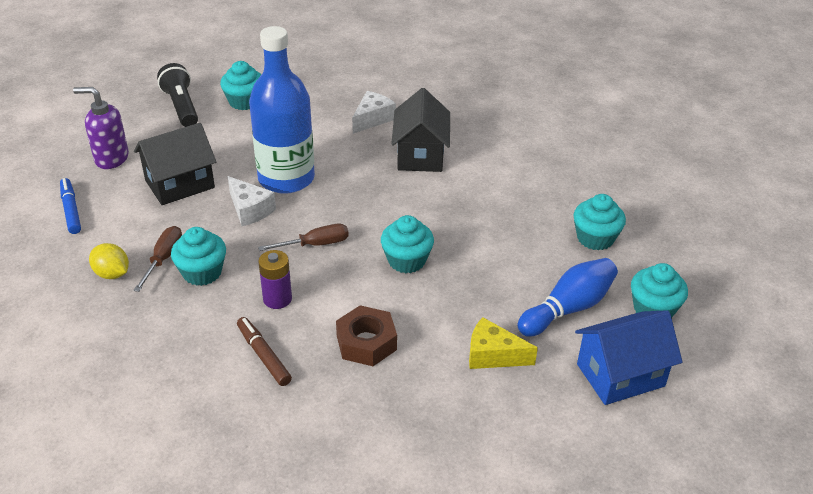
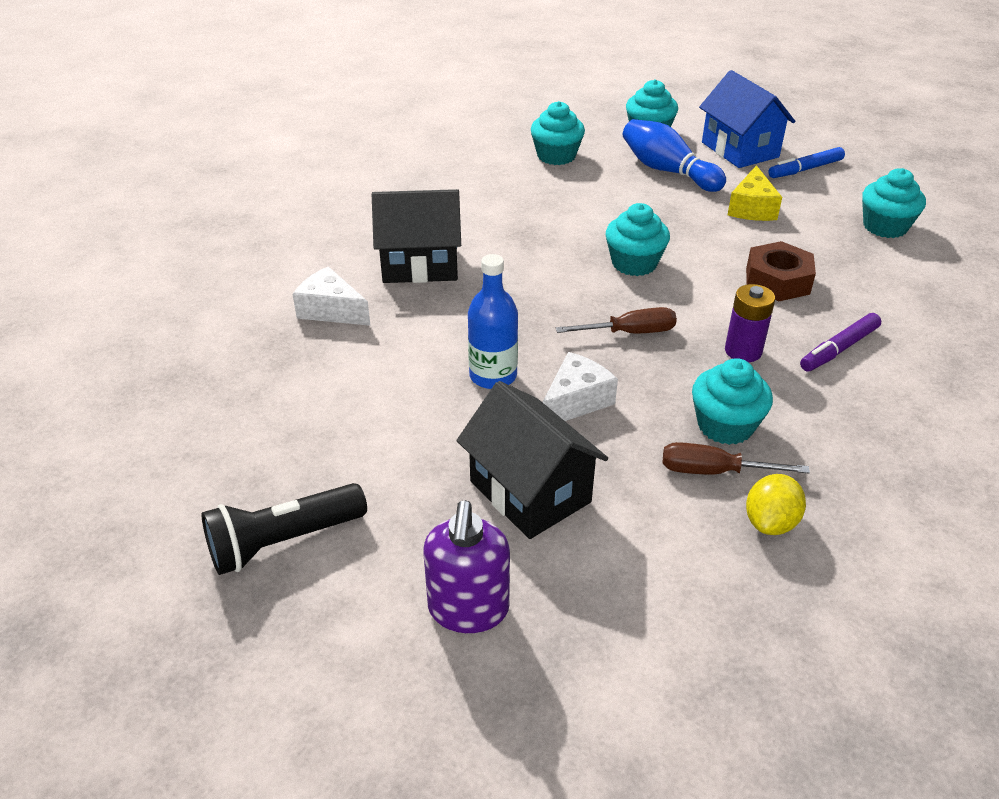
camera: 95 degrees left, 0 degrees up
(71, 210) = (637, 626): blue marker -> blue marker (805, 169)
(244, 101) = (271, 455): turquoise cupcake -> turquoise cupcake (885, 227)
(264, 355) = (838, 349): brown marker -> purple marker
(286, 178) = (493, 376): blue bottle -> blue bottle, size x0.55
(315, 244) = (630, 332): brown screwdriver -> brown screwdriver turned 105 degrees clockwise

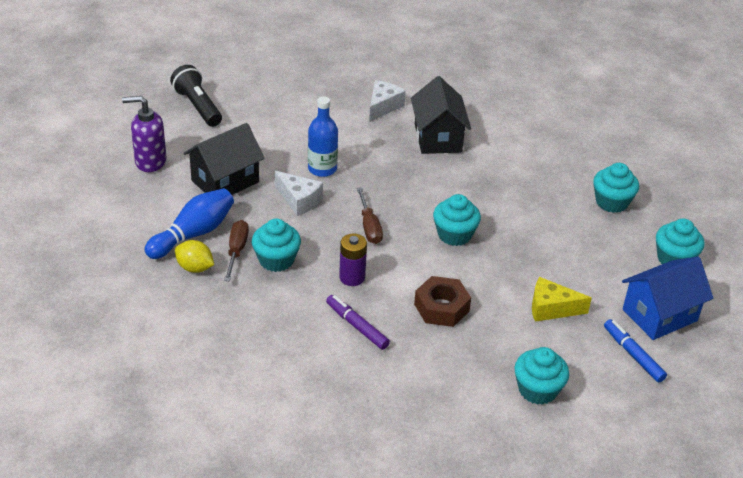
camera: 85 degrees right, 0 degrees up
(668, 171) = (604, 264): blue bowling pin -> blue bowling pin (193, 234)

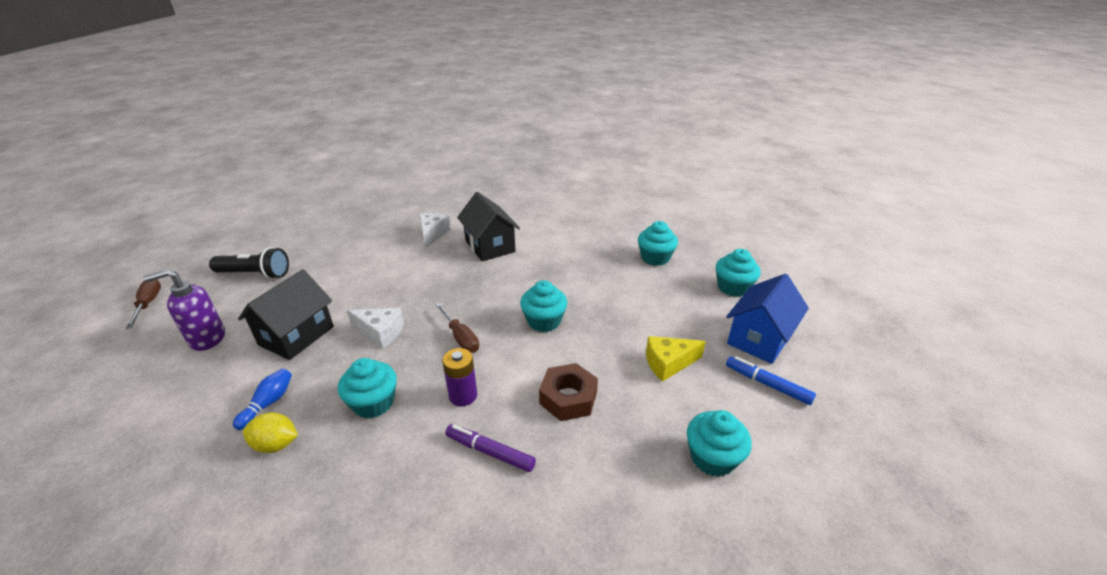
camera: 20 degrees left, 5 degrees down
(193, 234) = (268, 403): blue bowling pin -> blue bowling pin, size x0.57
(197, 106) = (255, 274): black flashlight -> black flashlight turned 150 degrees clockwise
(236, 250) = (324, 406): brown screwdriver -> brown screwdriver (148, 303)
(322, 169) = (395, 297): blue bottle -> none

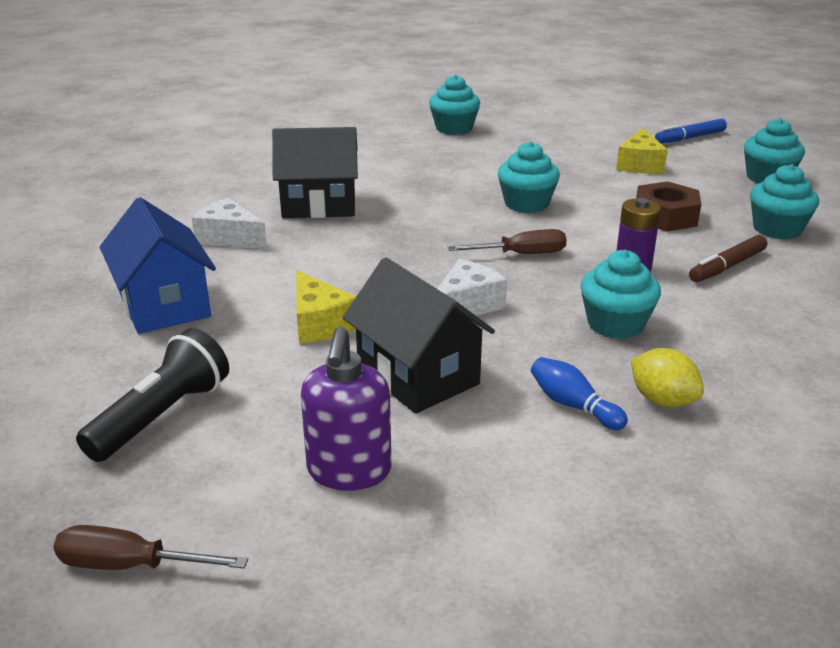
camera: 65 degrees left, 5 degrees down
(276, 444) = (662, 400): yellow lemon -> yellow lemon turned 75 degrees counterclockwise
(346, 289) = (319, 323): none -> yellow cheese
(490, 452) = (727, 266): purple marker -> brown marker
(733, 287) = (541, 113): turquoise cupcake -> turquoise cupcake (777, 229)
(759, 338) = (627, 124): blue house -> blue house (164, 305)

